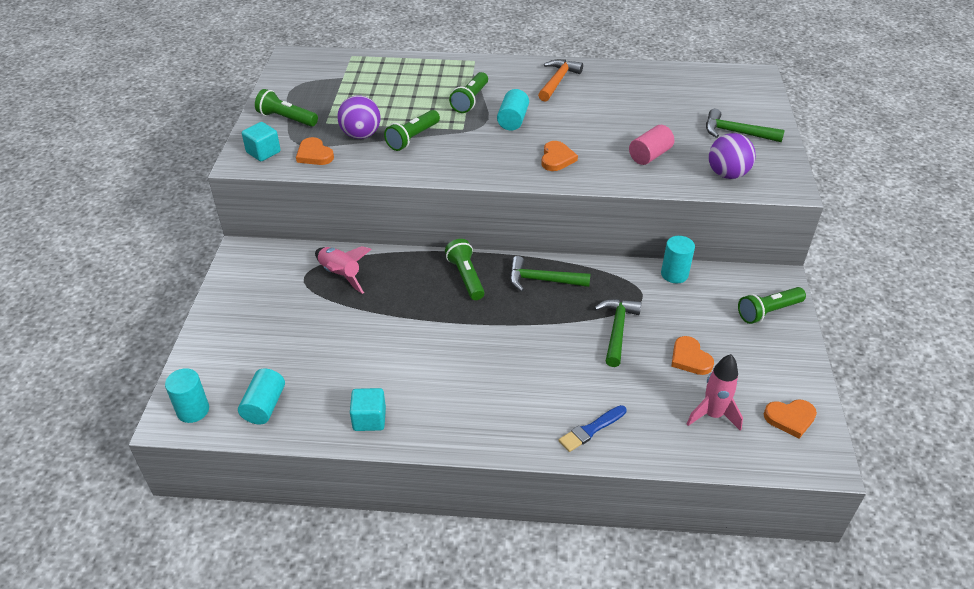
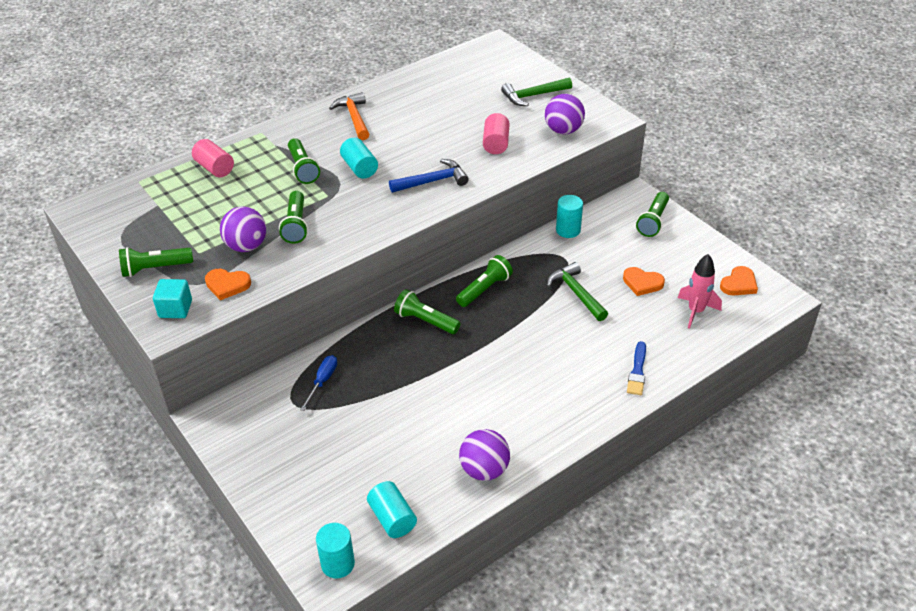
camera: 40 degrees left, 0 degrees up
(340, 275) = (322, 381): pink rocket -> blue screwdriver
(369, 419) = (484, 470): turquoise cube -> purple ball
(411, 70) = (215, 168): none -> pink cylinder
(542, 280) = (484, 289): green hammer -> green flashlight
(557, 158) = (432, 181): orange heart -> blue hammer

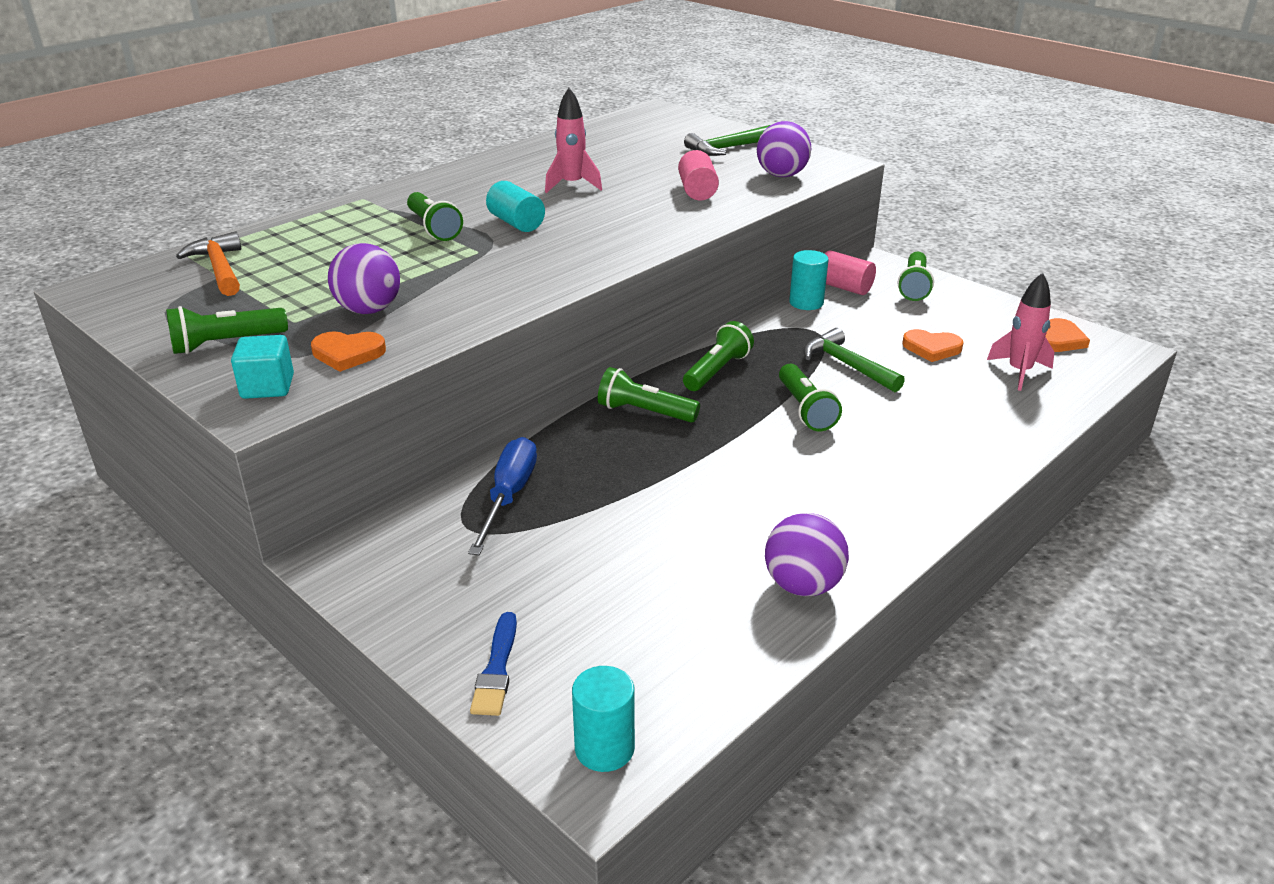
camera: 10 degrees left, 10 degrees down
(215, 168) = (302, 235): pink cylinder -> pink cylinder (844, 287)
(296, 225) = (440, 283): green flashlight -> green flashlight (806, 409)
(322, 381) = (509, 496): blue screwdriver -> blue screwdriver, size x1.54
(354, 118) = (492, 178): orange hammer -> orange hammer (219, 268)
(392, 518) = (678, 668): turquoise cylinder -> none
(408, 130) = (572, 185): none -> pink rocket
(432, 181) = (625, 229): blue hammer -> none
(637, 371) = (974, 443): blue brush -> blue brush (496, 669)

